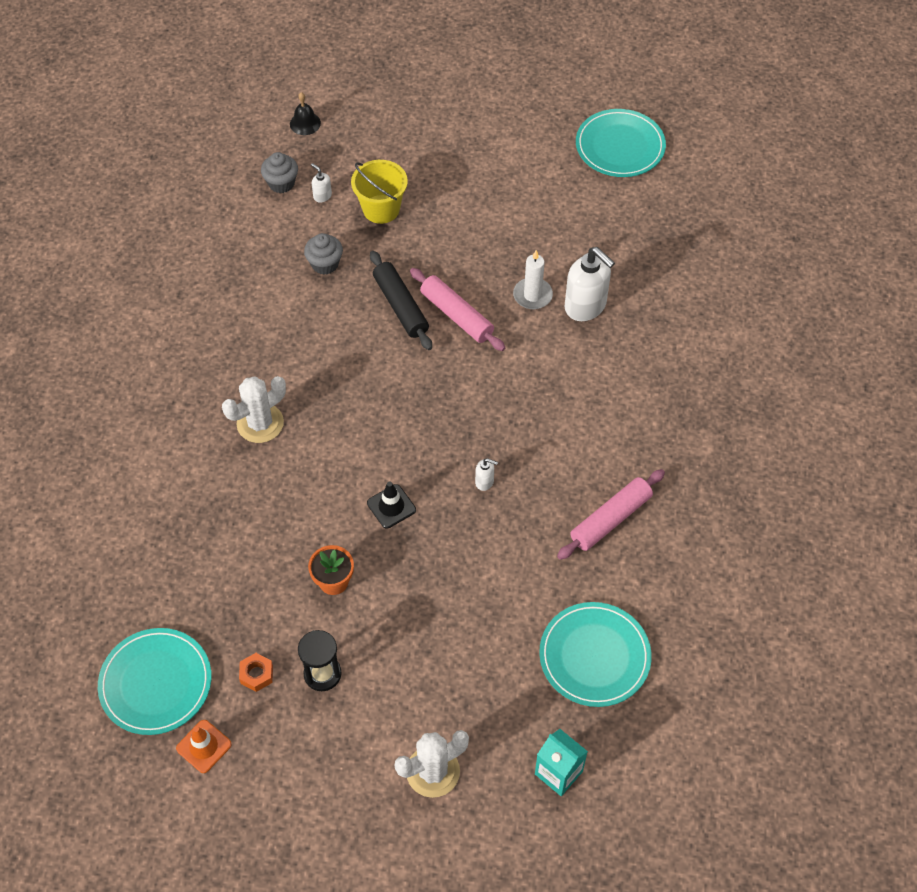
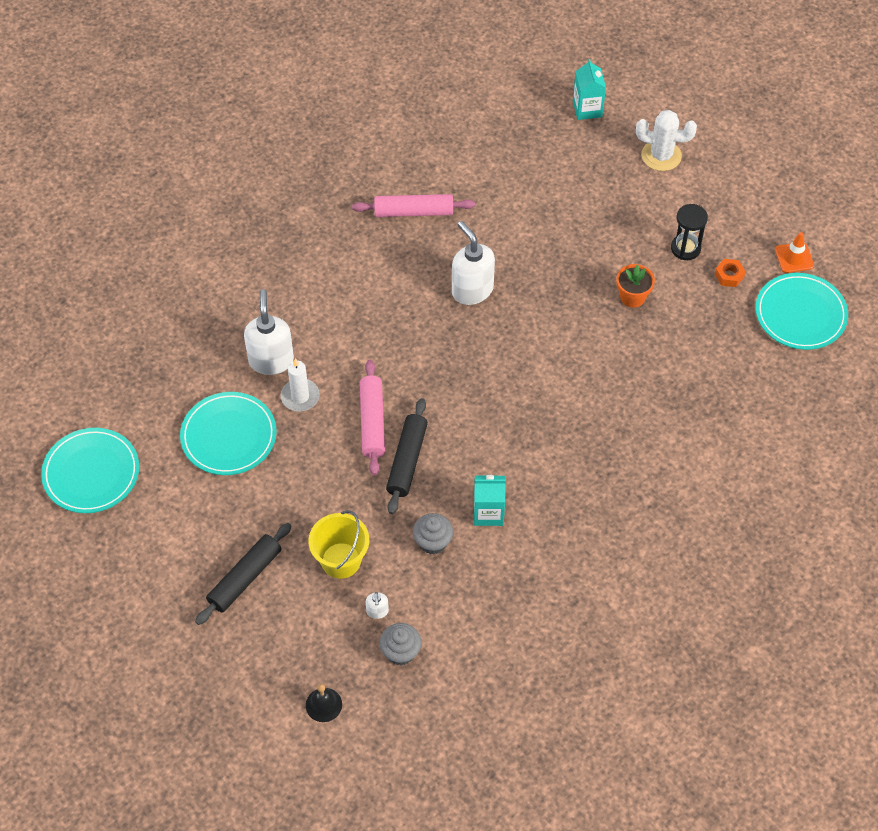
camera: 140 degrees left, 0 degrees up
(260, 423) = (595, 442): white cactus -> none
(301, 311) = (488, 512): none -> turquoise carton
(391, 506) = (551, 318): black traffic cone -> none
(437, 156) = (245, 578): none -> black rolling pin
(484, 482) = (472, 290): white soap dispenser -> white soap dispenser, size x2.22
(594, 656) = (506, 148): turquoise plate -> turquoise plate (229, 436)

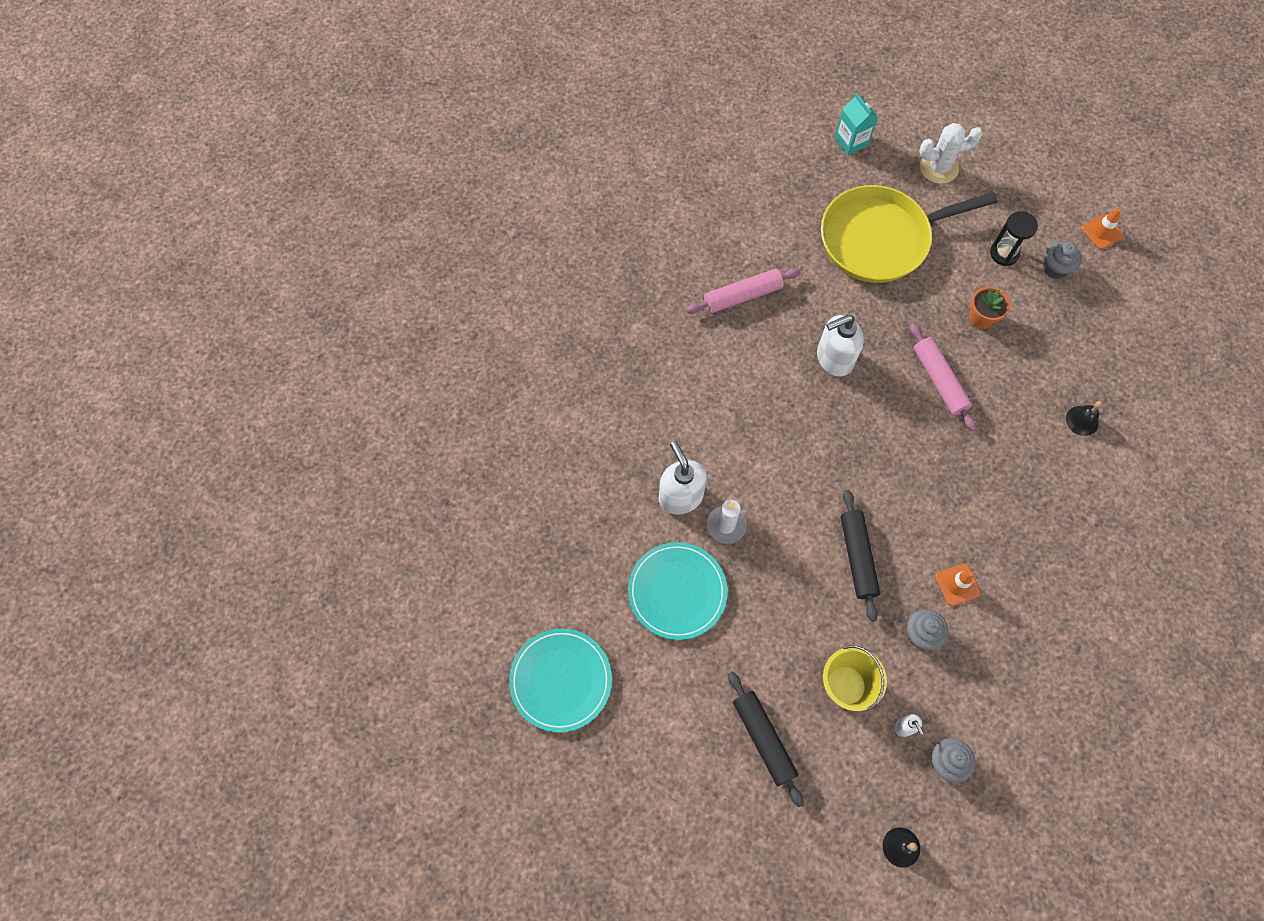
camera: 20 degrees left, 10 degrees up
(245, 578) = (763, 739): black rolling pin -> black rolling pin turned 45 degrees counterclockwise
(372, 422) = (806, 528): pink rolling pin -> pink rolling pin (939, 380)
(472, 290) = (834, 359): white soap dispenser -> white soap dispenser turned 60 degrees counterclockwise
(488, 512) = (957, 584): turquoise carton -> orange traffic cone
(570, 201) = (879, 239): none -> yellow pan
(683, 414) = (1082, 420): none -> black bell
(729, 276) = (1055, 268): orange nut -> grey cupcake
(800, 314) = (1134, 285): turquoise plate -> none

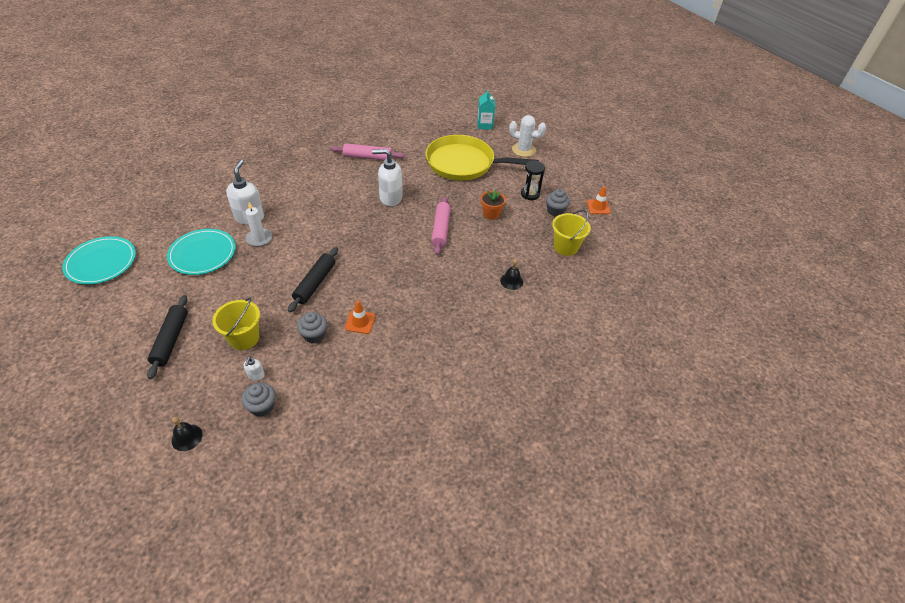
camera: 25 degrees right, 20 degrees down
(1107, 327) = (565, 247): none -> yellow bucket

